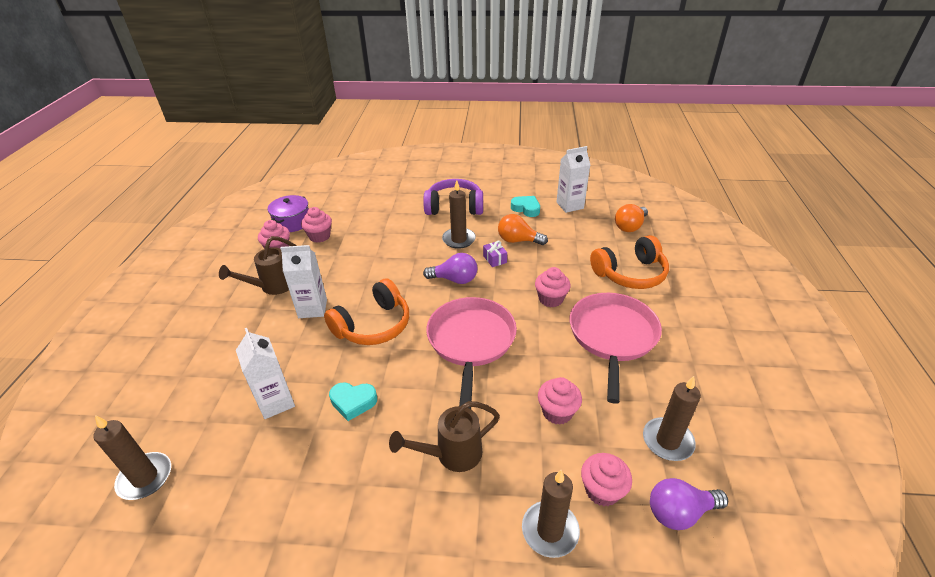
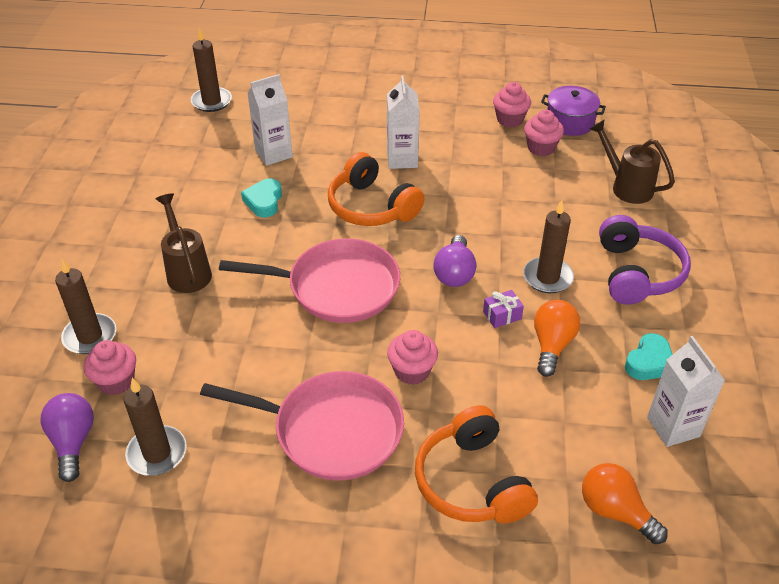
camera: 90 degrees right, 5 degrees up
(272, 287) = (440, 126): brown watering can -> brown watering can (626, 186)
(557, 412) = (219, 356): pink cupcake -> none

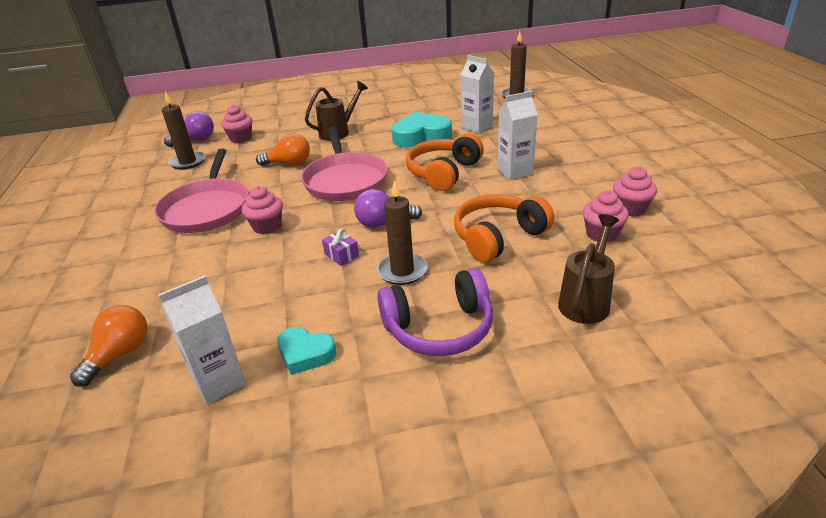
camera: 75 degrees right, 10 degrees down
(90, 336) = (274, 123): brown candle -> none
(264, 201) = (421, 136): turquoise heart -> turquoise heart, size x1.70
(471, 482) = (159, 273): orange headphones -> orange headphones (498, 237)
(552, 345) = (313, 288): orange light bulb -> orange light bulb (289, 164)
(570, 122) = (669, 244): purple pot -> none

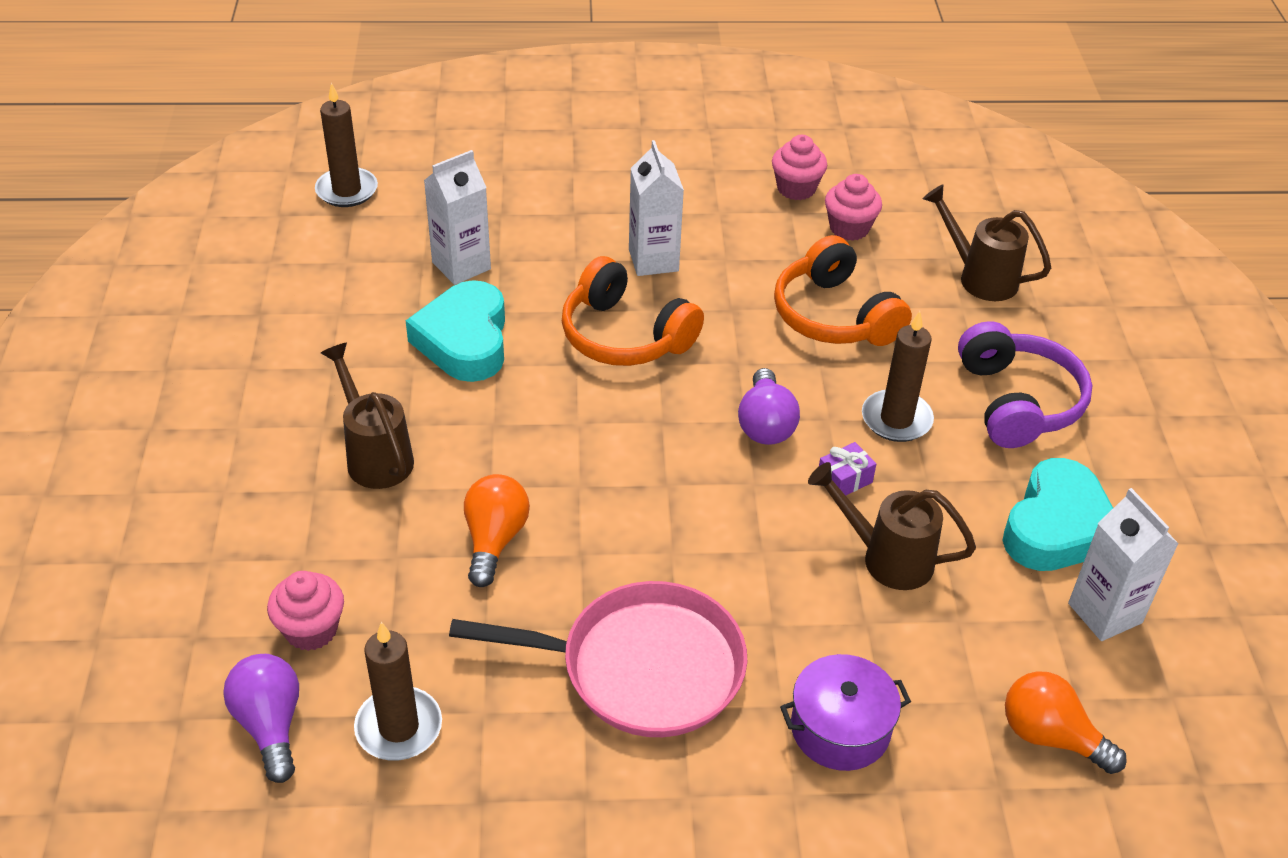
camera: 85 degrees left, 10 degrees up
(153, 270) = (840, 728): none -> purple pot
(267, 226) = (736, 571): pink cupcake -> none
(276, 276) = (885, 557): none -> brown watering can
(305, 354) = (1057, 527): turquoise heart -> turquoise heart, size x1.70
(345, 180) = (603, 460): pink pan -> none

